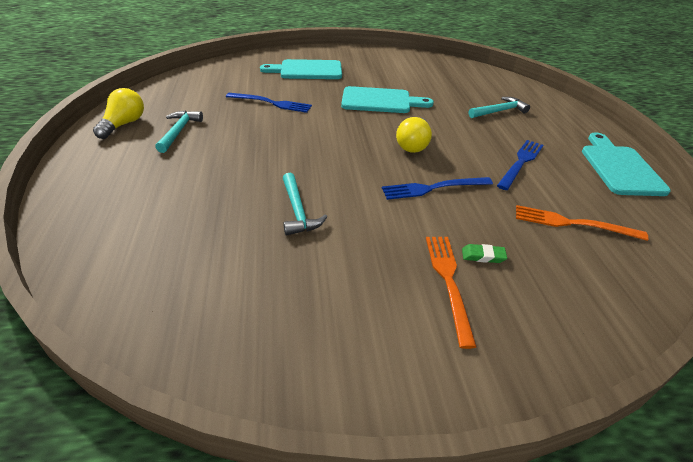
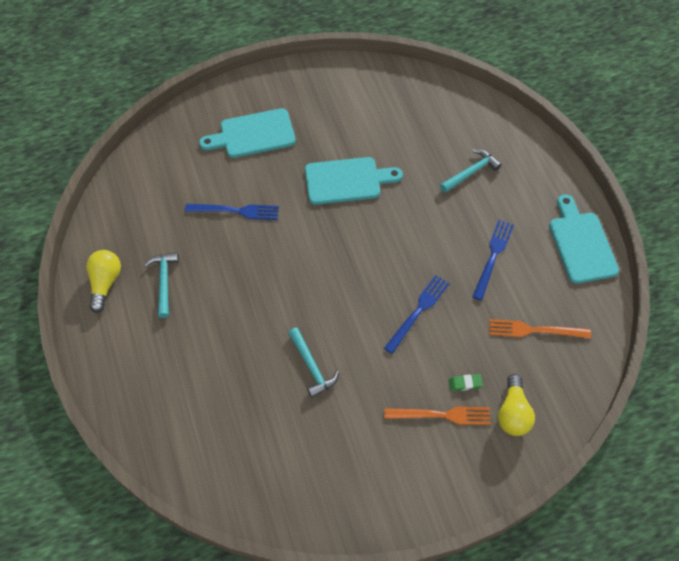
camera: 10 degrees left, 20 degrees up
(413, 145) = (392, 251): yellow light bulb -> yellow light bulb (513, 413)
(433, 188) = (418, 311): blue fork -> blue fork turned 150 degrees clockwise
(448, 282) = (442, 415): orange fork -> orange fork turned 105 degrees clockwise

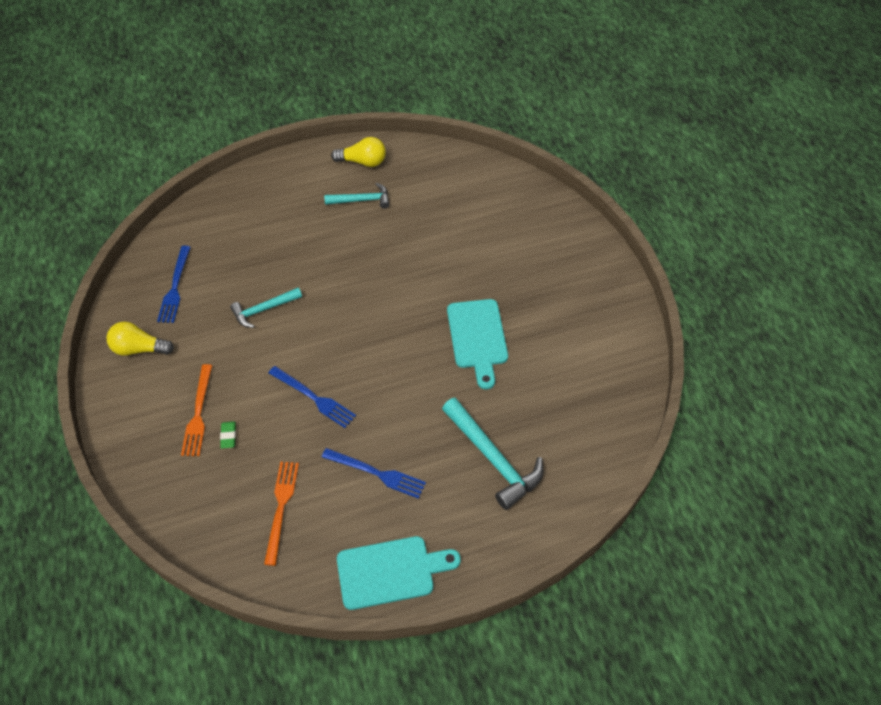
camera: 90 degrees right, 5 degrees down
(236, 211) = (438, 247): blue fork -> blue fork (175, 287)
(253, 134) = (534, 257): turquoise cutting board -> none
(471, 172) = (493, 458): turquoise hammer -> turquoise hammer, size x1.64
(513, 413) = (190, 477): yellow light bulb -> yellow light bulb (139, 349)

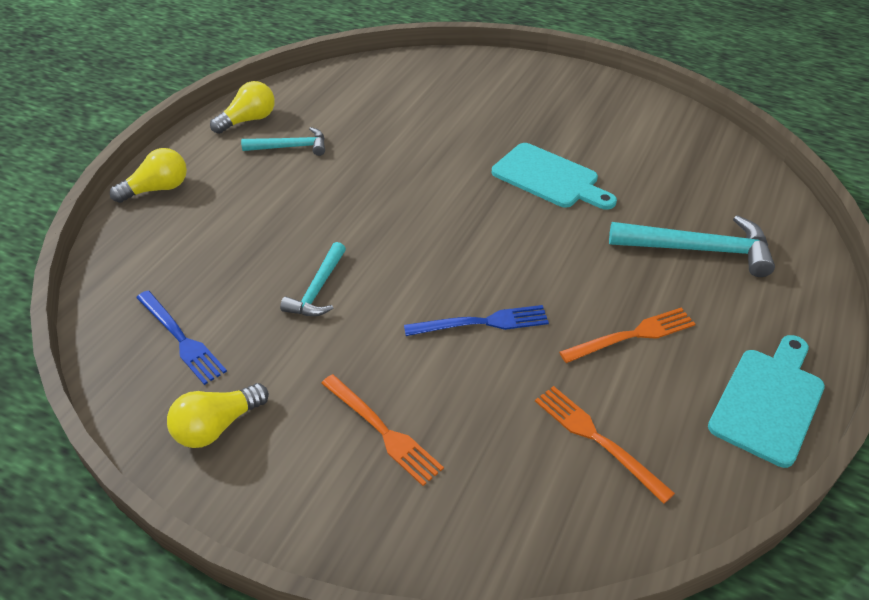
camera: 45 degrees left, 10 degrees down
(228, 436) = (447, 423): green eraser -> none
(263, 180) = (157, 189): none -> yellow light bulb
(361, 200) = (290, 147): turquoise hammer -> turquoise hammer turned 45 degrees clockwise
(377, 473) = (632, 335): blue fork -> orange fork

